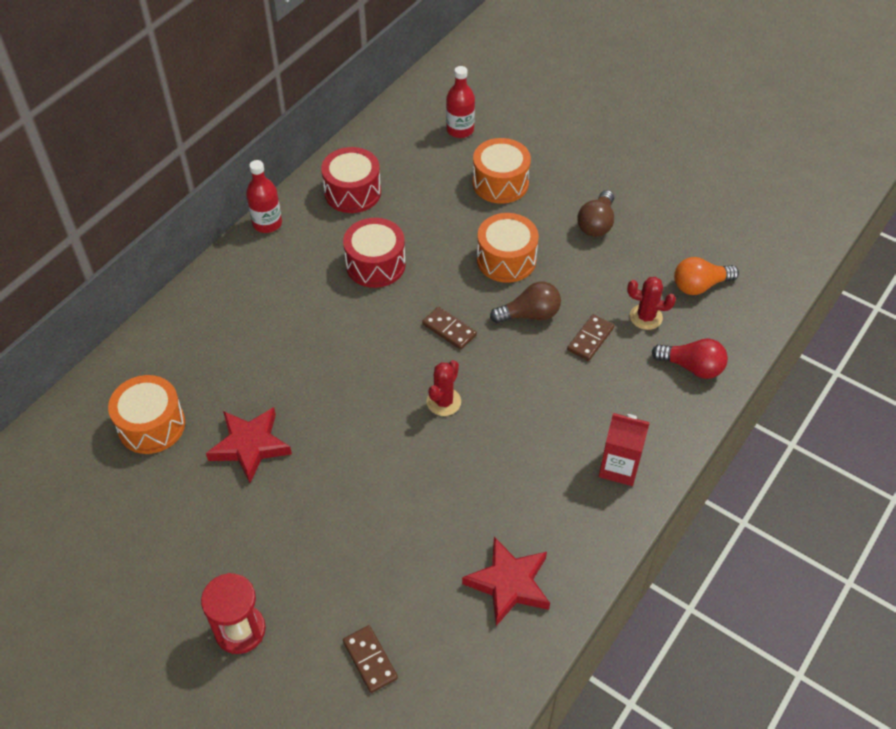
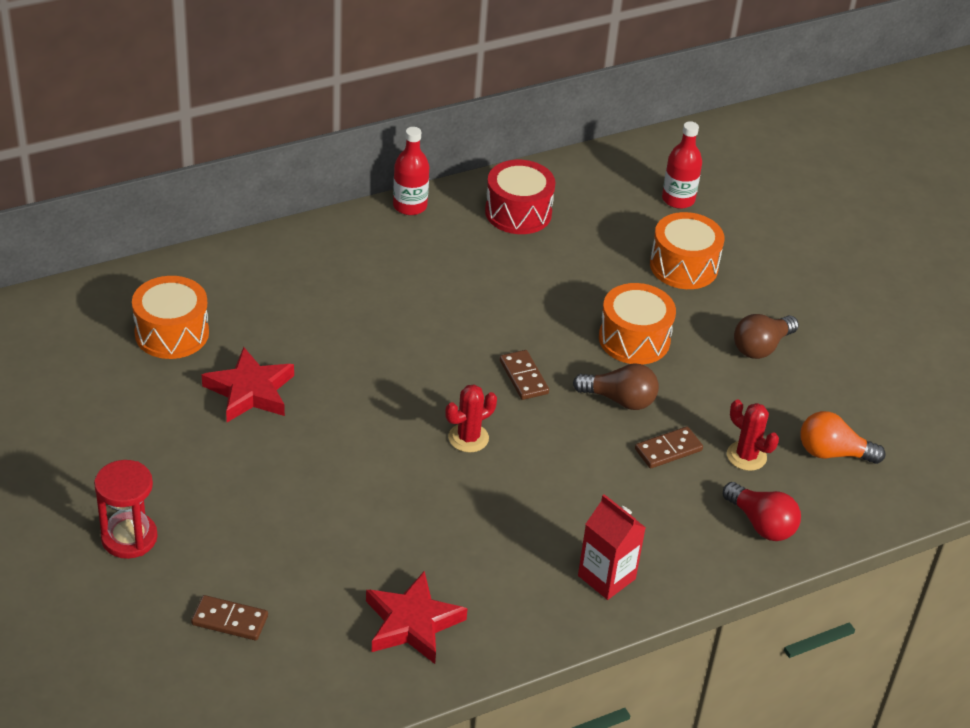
camera: 25 degrees right, 10 degrees down
(370, 660) = (230, 620): brown domino -> brown domino turned 75 degrees counterclockwise
(375, 264) = (492, 287): red drum -> none

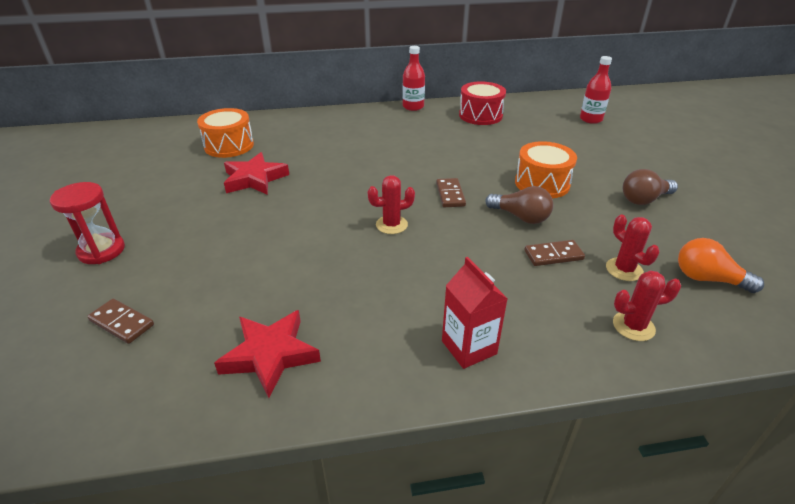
camera: 20 degrees right, 5 degrees down
(683, 266) = (588, 150): orange drum -> none
(761, 524) = (633, 326): red light bulb -> red cactus

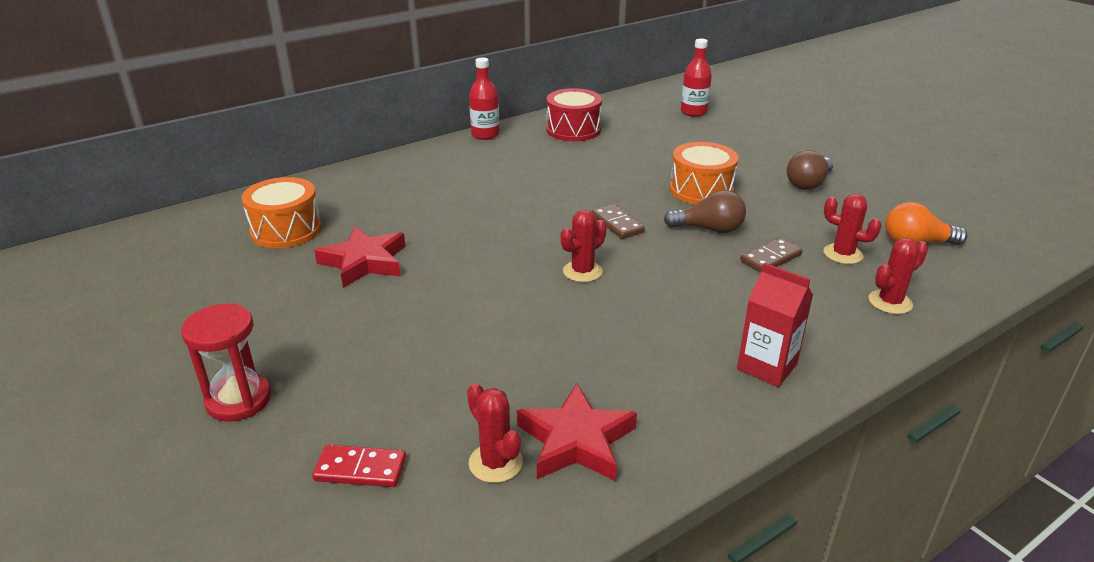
camera: 25 degrees left, 5 degrees down
(122, 323) = (360, 469): brown domino -> red domino
(203, 351) = (495, 463): none -> red cactus

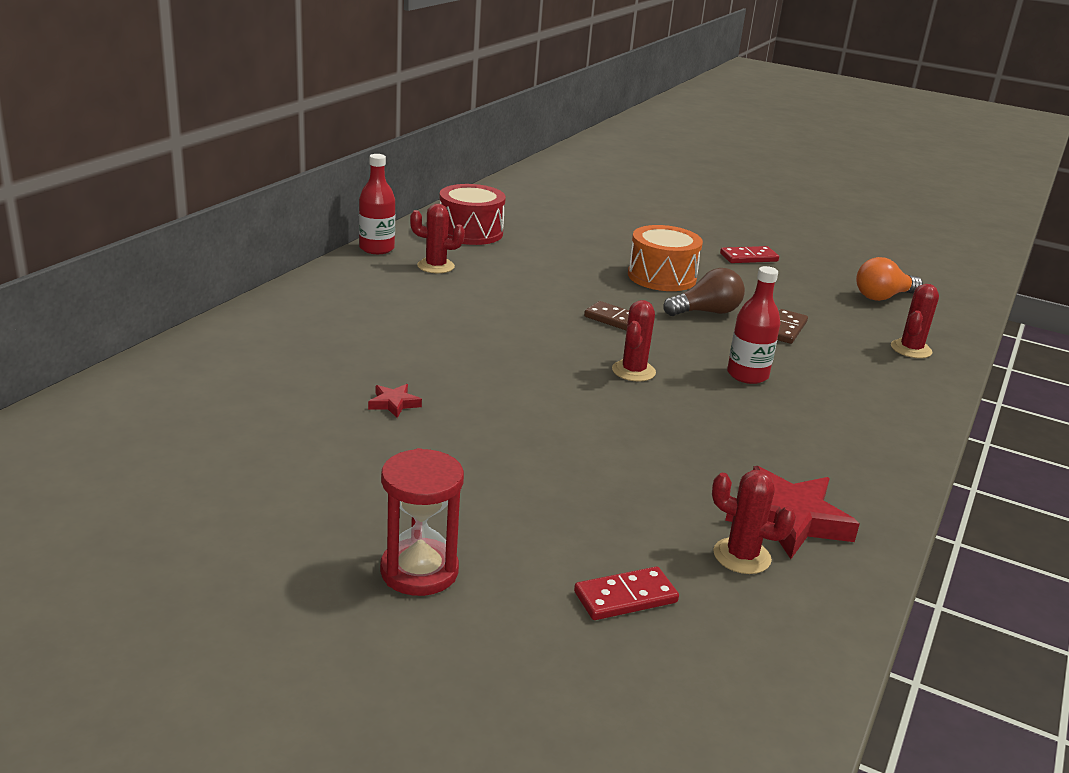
camera: 30 degrees left, 5 degrees down
(286, 230) = (255, 387): orange drum -> none
(364, 262) = (394, 404): red star -> red star, size x0.47
(693, 112) = (575, 201): red bottle -> red bottle (747, 375)
(767, 366) = (873, 421): red carton -> none
(808, 184) = (749, 257): brown light bulb -> red domino
(843, 254) = (837, 316): red cactus -> red cactus (435, 266)

